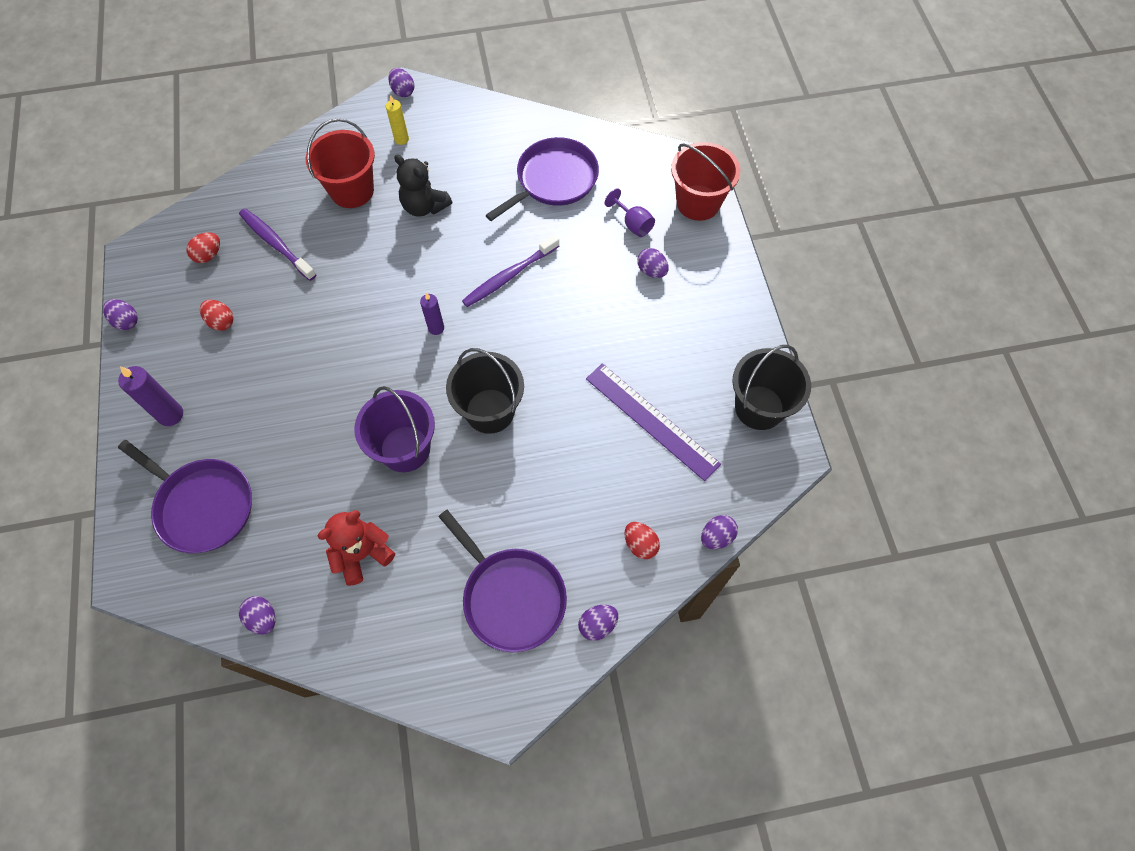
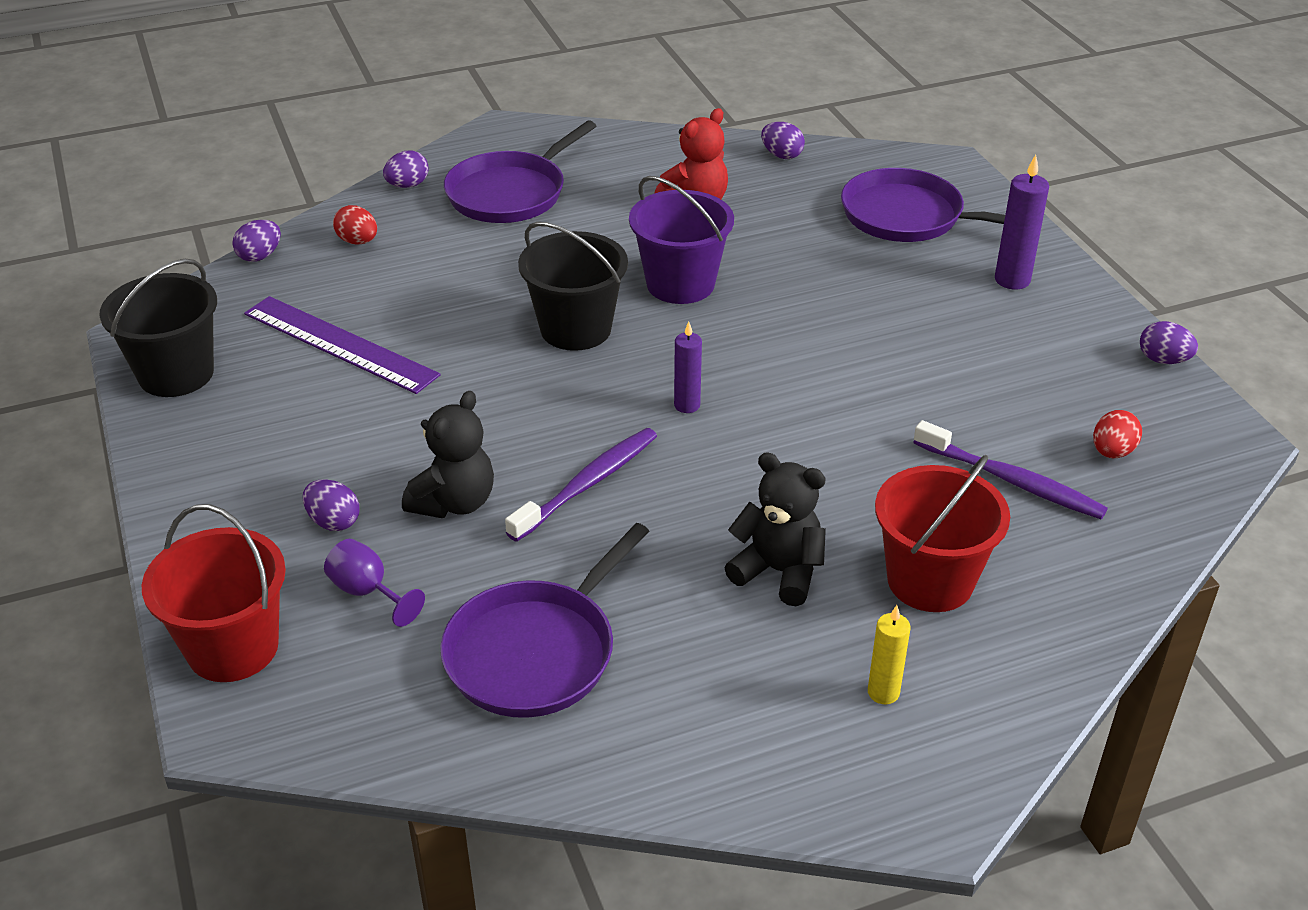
camera: 170 degrees right, 25 degrees down
(221, 322) = (1022, 375): red egg -> none
(403, 91) = (934, 806): purple egg -> none
(510, 596) = (510, 193): purple pan -> purple pan turned 90 degrees counterclockwise
(585, 274) = (454, 502): none -> black teddy bear

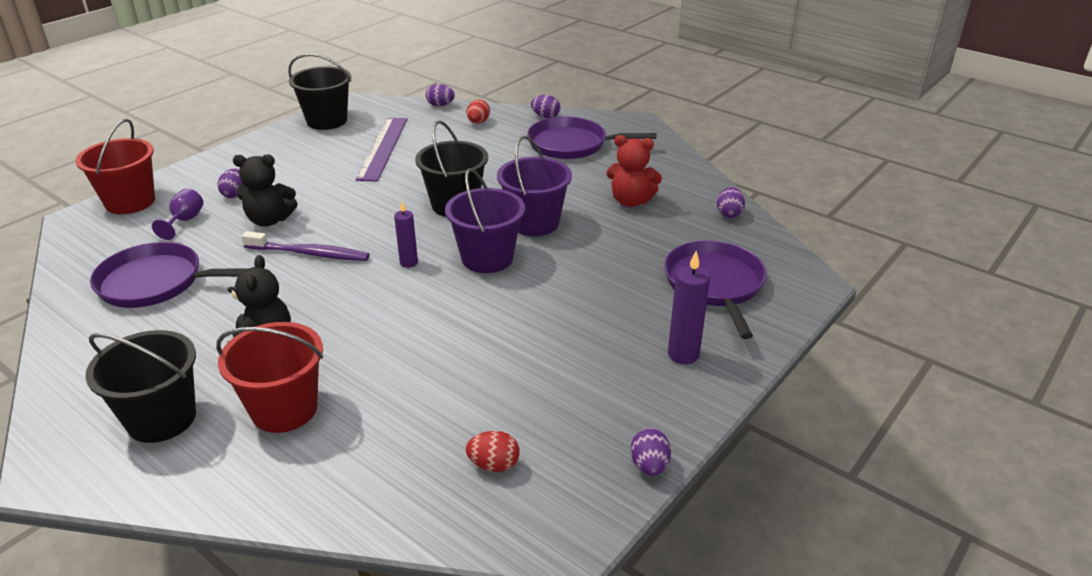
camera: 60 degrees right, 5 degrees down
(729, 343) = (487, 258): none -> purple bucket
(883, 692) = (161, 419): yellow candle -> black bucket
(1011, 481) = (420, 419): purple toothbrush -> none

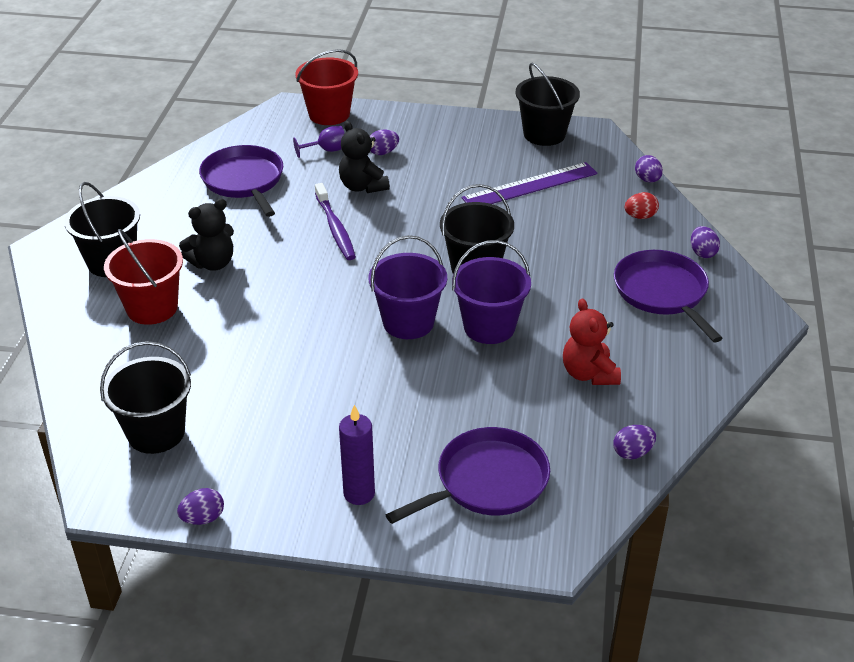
camera: 60 degrees right, 5 degrees up
(409, 263) = (365, 283): purple candle -> none
(494, 465) = (156, 433): red egg -> black bucket

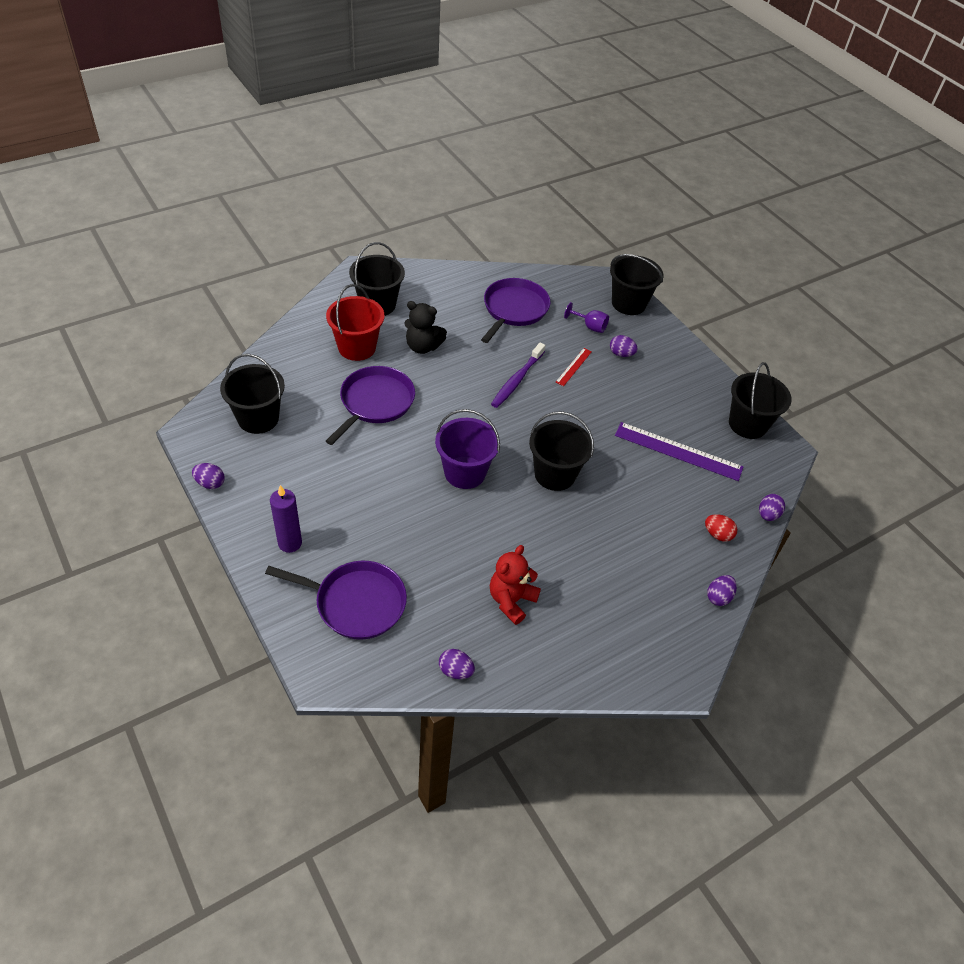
camera: 45 degrees right, 10 degrees up
(329, 114) = (628, 303): red bucket -> black bucket
(362, 186) = (573, 366): black teddy bear -> red ruler
(489, 327) = (503, 517): purple bucket -> none
(662, 293) = (644, 597): purple pan -> purple pan (375, 403)

